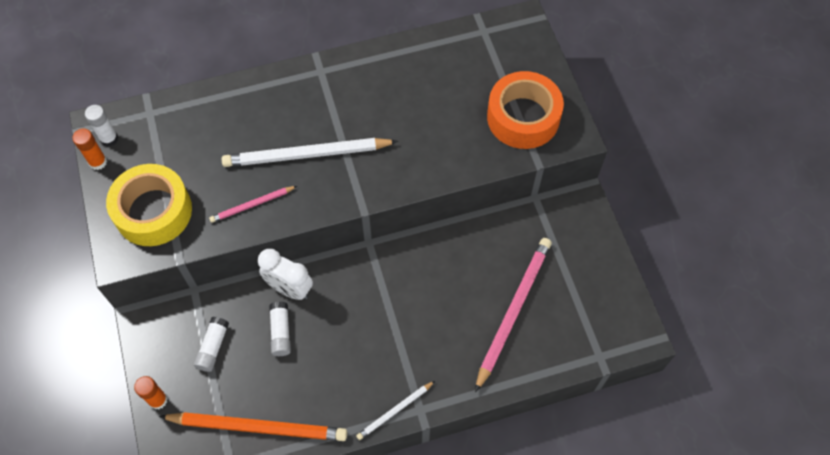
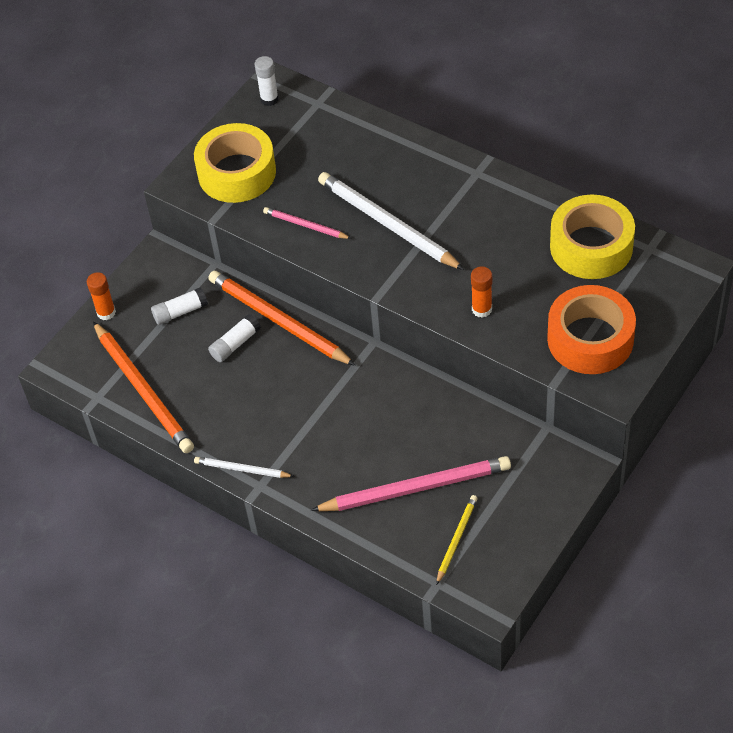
camera: 55 degrees right, 10 degrees down
(98, 162) = (243, 109): orange glue stick -> orange glue stick (481, 309)
(289, 288) = (278, 321): white clock -> orange pencil
(450, 59) = (591, 246): none -> yellow tape
(575, 318) = (456, 539): none -> yellow pencil

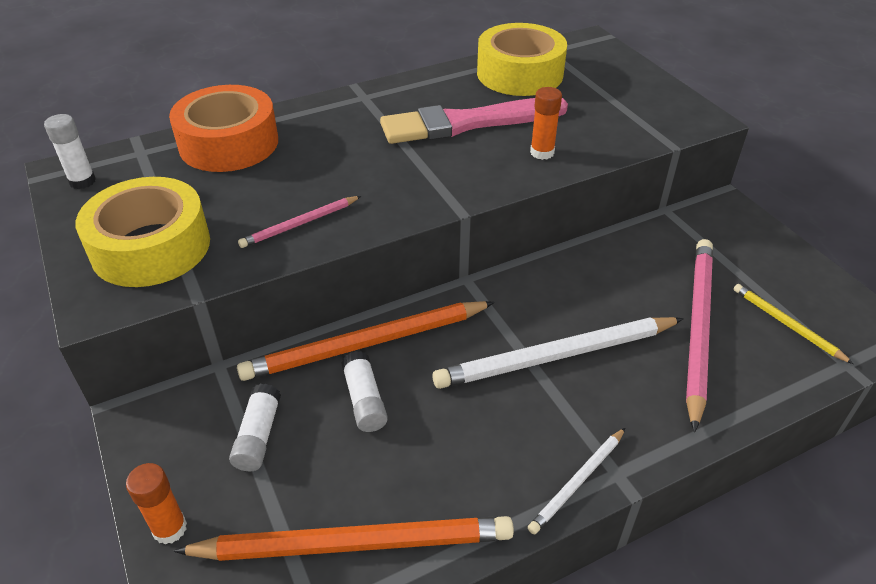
camera: 65 degrees left, 10 degrees down
(387, 224) = (366, 168): white pencil -> white pencil (556, 356)
(488, 249) = (467, 123): none -> pink brush
(590, 339) = (631, 109): orange tape -> orange tape (229, 143)

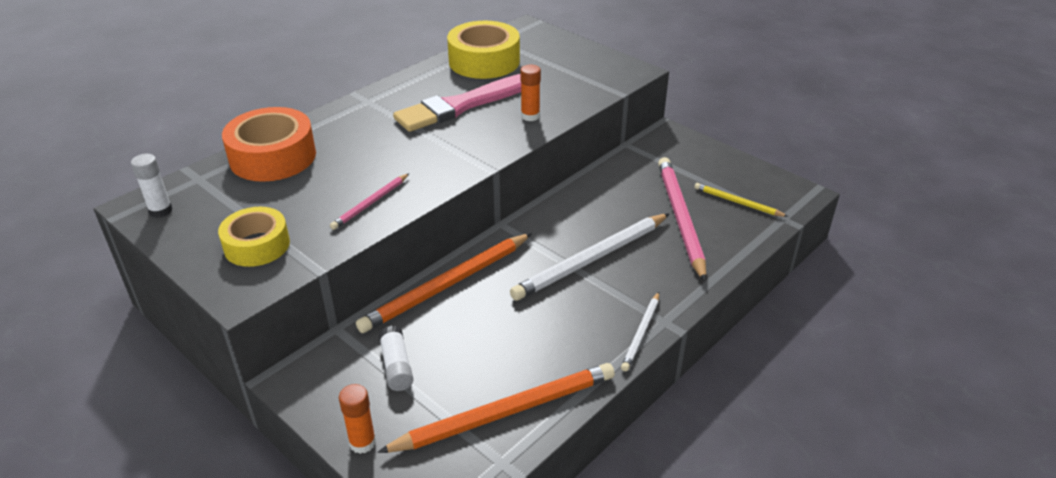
camera: 20 degrees left, 5 degrees down
(151, 247) = (257, 245): yellow tape -> yellow tape, size x0.66
(364, 400) = (465, 322): white glue stick -> none

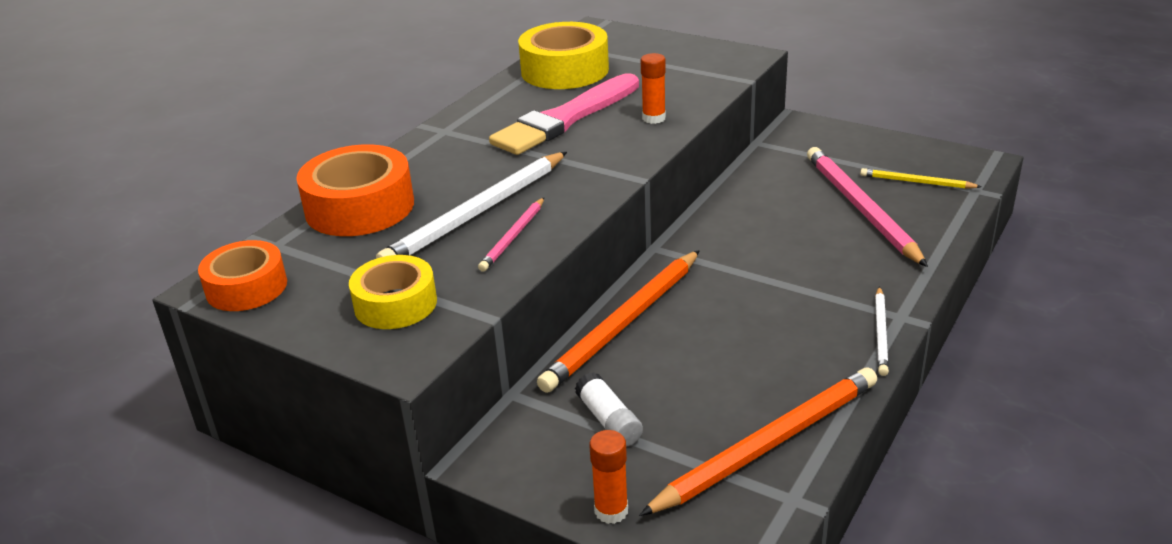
camera: 10 degrees left, 5 degrees down
(160, 211) = (246, 287): white glue stick -> orange tape
(591, 260) = (781, 267): white pencil -> white pencil (477, 213)

